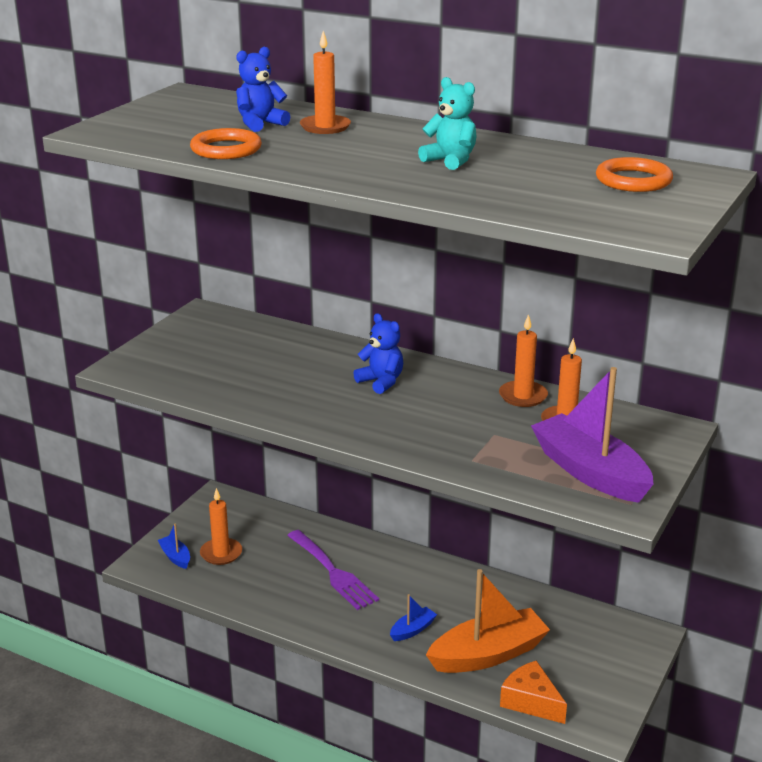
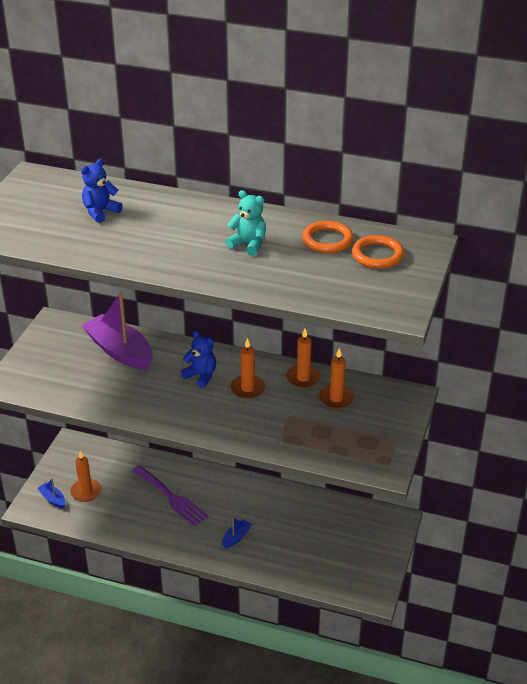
camera: 10 degrees left, 10 degrees up
(226, 149) = (84, 246): orange ring -> orange ring (327, 240)
(325, 127) = (149, 211): orange candle -> orange candle (247, 388)
(488, 654) = (291, 550): orange boat -> none
(531, 701) = (325, 582): orange cheese -> none
(590, 472) = (358, 441): purple boat -> purple boat (120, 351)

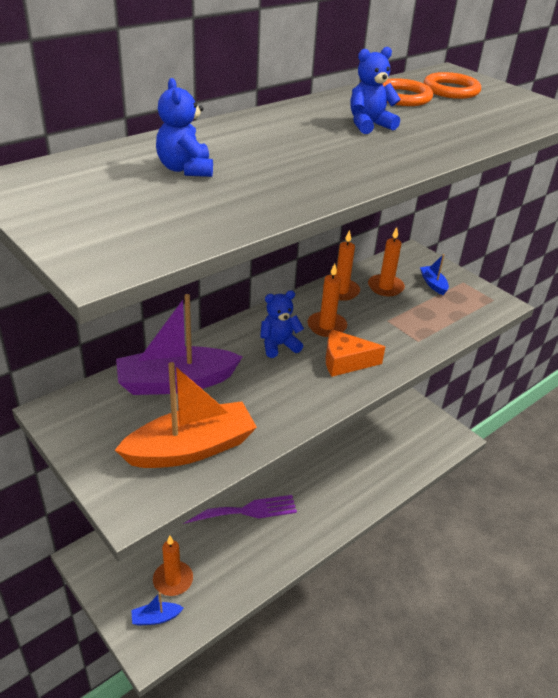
camera: 60 degrees left, 0 degrees up
(67, 384) = (191, 448): none -> orange boat
(213, 413) = (345, 362): none -> orange cheese
(236, 537) = (333, 489): blue boat -> blue boat (433, 284)
(248, 244) = (369, 125): turquoise teddy bear -> blue teddy bear

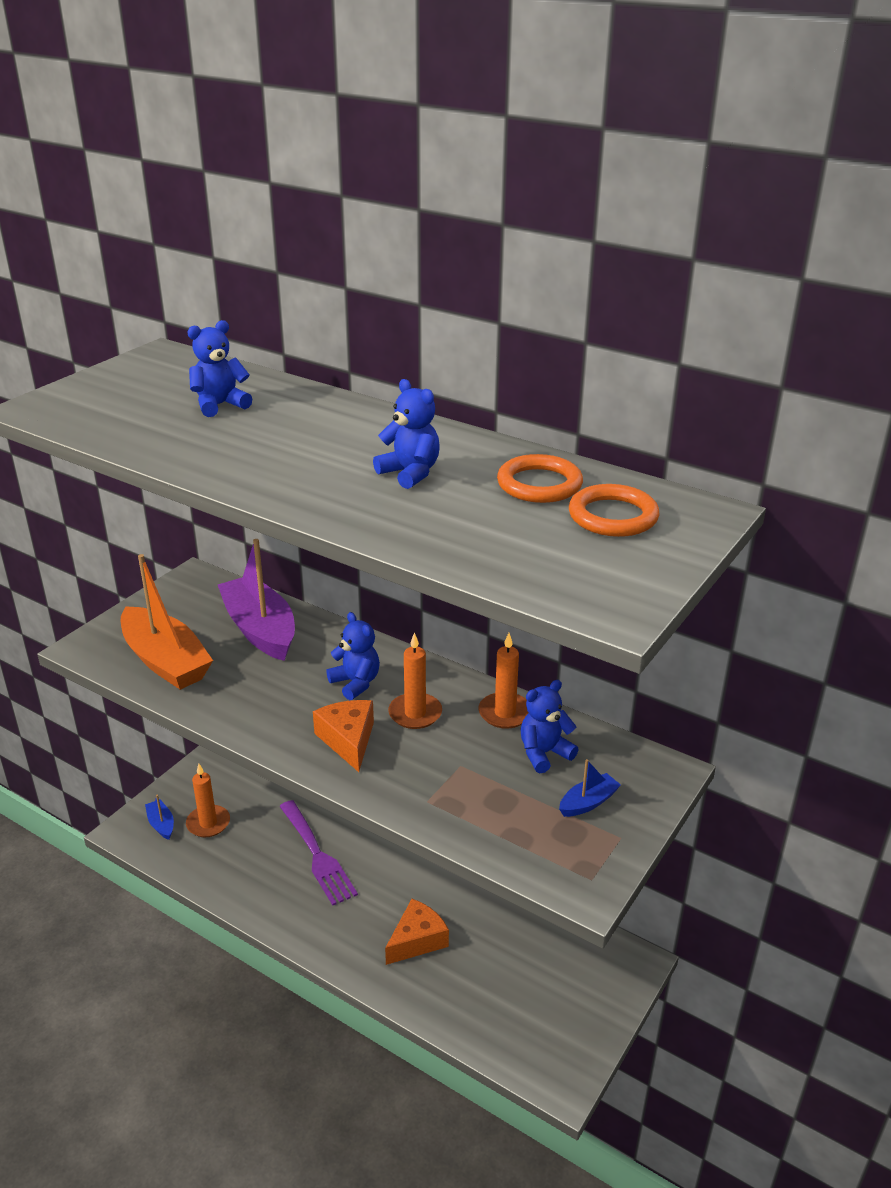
camera: 75 degrees right, 5 degrees down
(342, 473) = (417, 940): none -> orange cheese
(385, 287) = (544, 753): orange candle -> blue teddy bear

